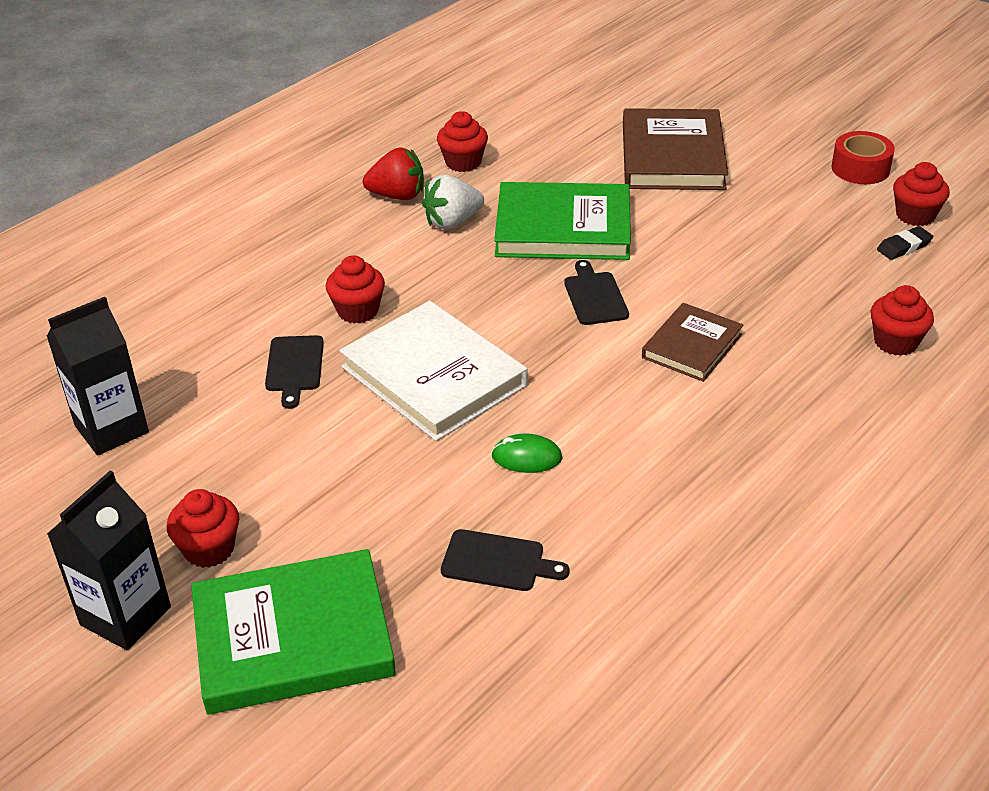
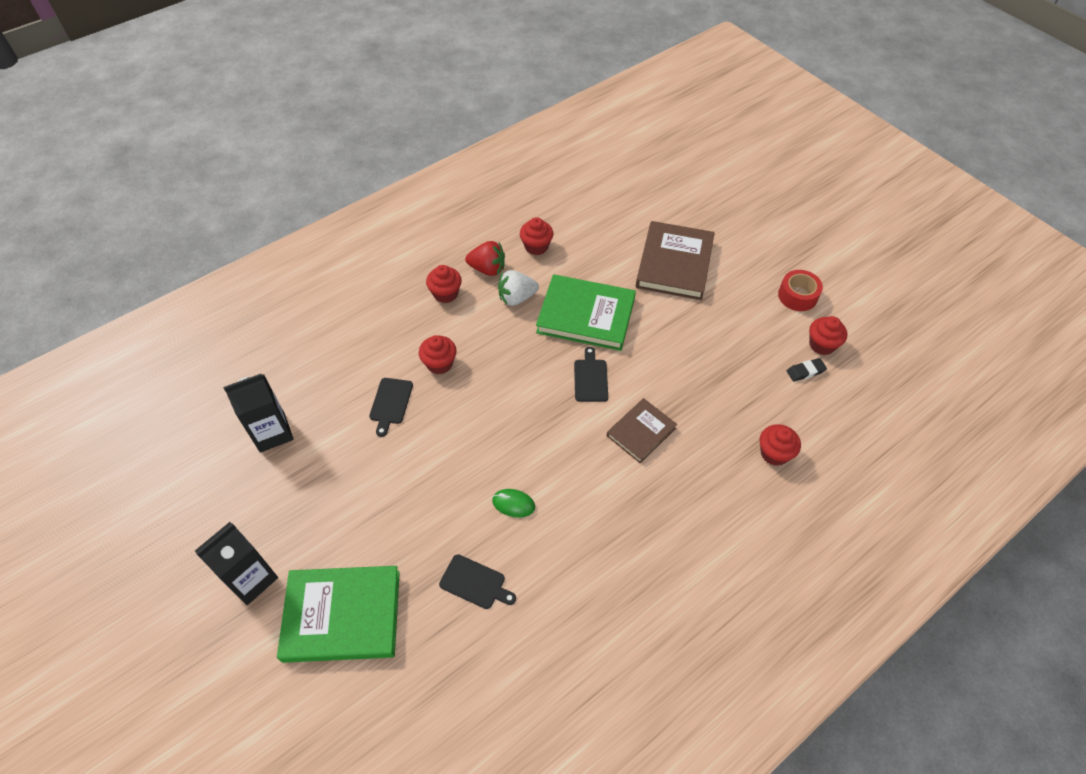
camera: 10 degrees right, 15 degrees up
(209, 549) = (309, 538): red cupcake -> red cupcake (445, 294)
(433, 376) = (473, 427): white book -> none

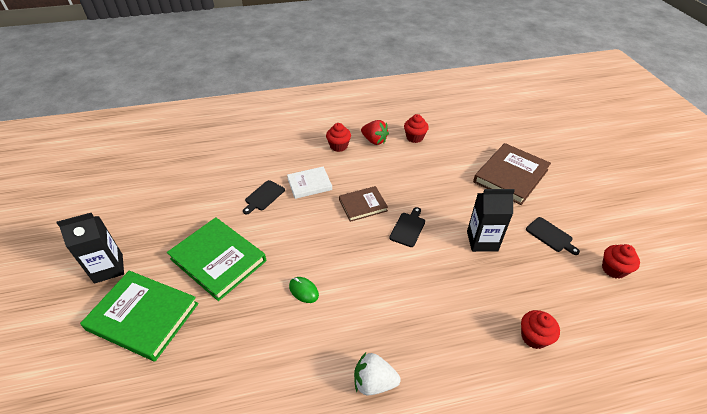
camera: 25 degrees right, 10 degrees down
(272, 433) = (183, 188): black carton -> black carton (482, 241)
(439, 363) = (309, 184): red cupcake -> white book
(475, 583) = (243, 334): black cutting board -> black cutting board (550, 235)
(516, 298) = (384, 162): white strawberry -> white strawberry (374, 382)
(586, 315) = (426, 188): green book -> green book (218, 260)
(641, 432) = (427, 278): brown book -> brown book (363, 205)
(797, 296) = (605, 227): red tape -> none
(805, 371) = (590, 284): black eraser -> none

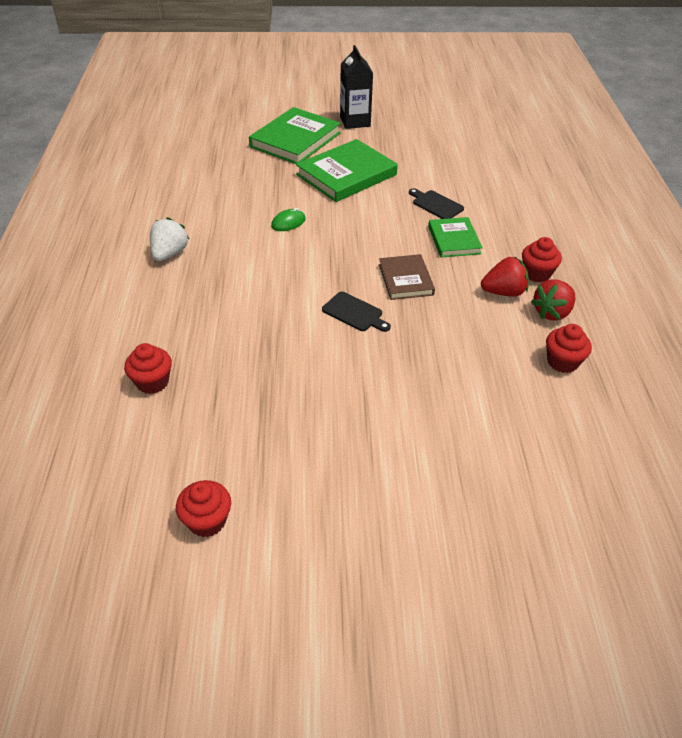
camera: 100 degrees right, 0 degrees up
(309, 184) = (454, 240): white book -> green book
(361, 159) = (503, 292): none -> red strawberry
(482, 241) = (311, 380): black carton -> none
(510, 176) = (447, 465): brown book -> none
(550, 235) = (297, 466): black cutting board -> none

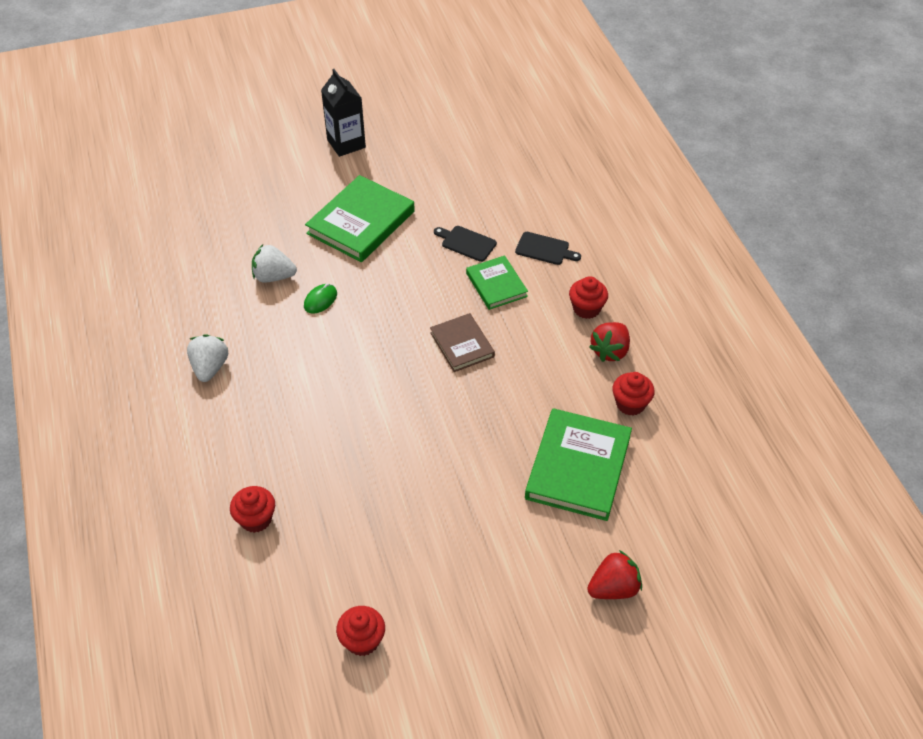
camera: 15 degrees left, 5 degrees up
(255, 199) = (274, 277): none -> white strawberry
(295, 140) = (288, 184): green book -> green book (578, 467)
(354, 313) = (424, 395): black cutting board -> black cutting board (544, 249)
(503, 292) = (560, 338): red strawberry -> red strawberry (613, 588)

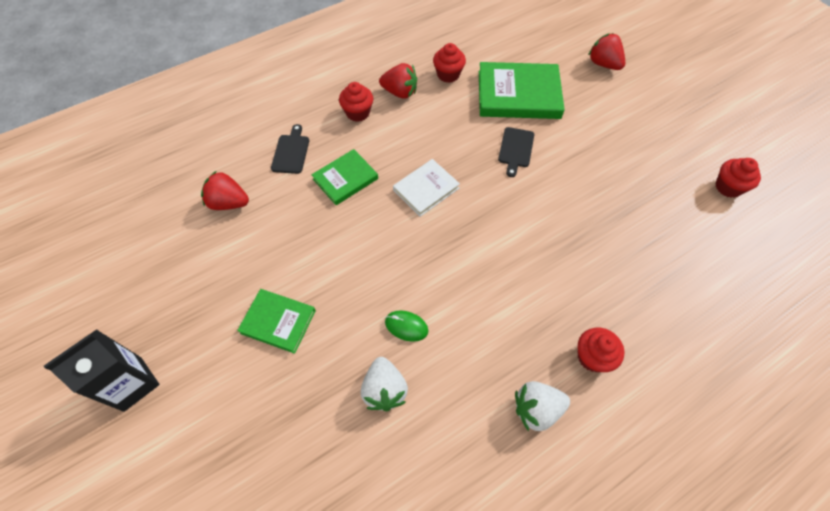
camera: 105 degrees left, 10 degrees up
(256, 519) = (679, 295): red cupcake -> red cupcake (592, 357)
(361, 222) = (278, 322): green book -> green book, size x0.59
(462, 345) = (426, 189): brown book -> white book
(466, 243) = (293, 214): black cutting board -> black cutting board (515, 149)
(495, 202) = (229, 203): none -> red strawberry

